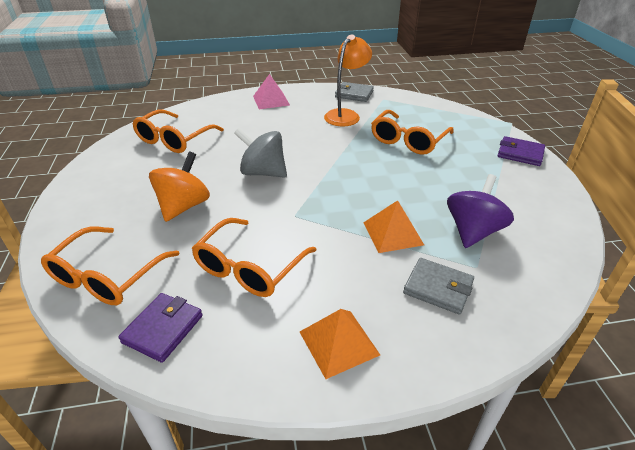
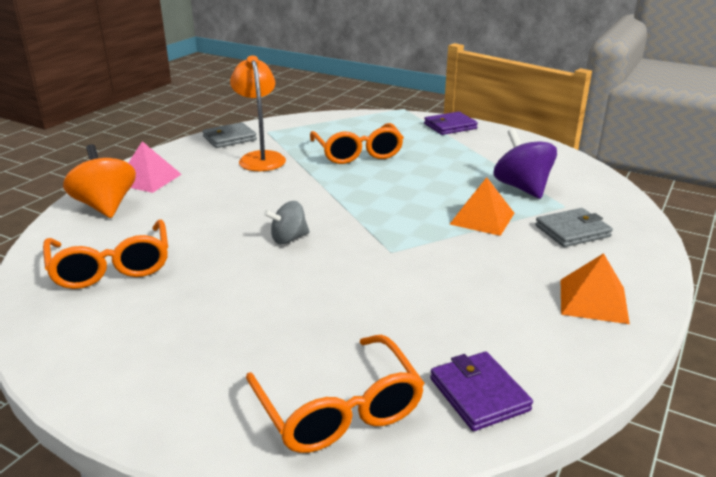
camera: 50 degrees left, 10 degrees down
(184, 206) = (275, 309): orange spinning top -> orange spinning top (105, 206)
(249, 267) = (441, 307): orange glasses -> none
(263, 172) = (288, 239): grey spinning top -> grey spinning top, size x0.62

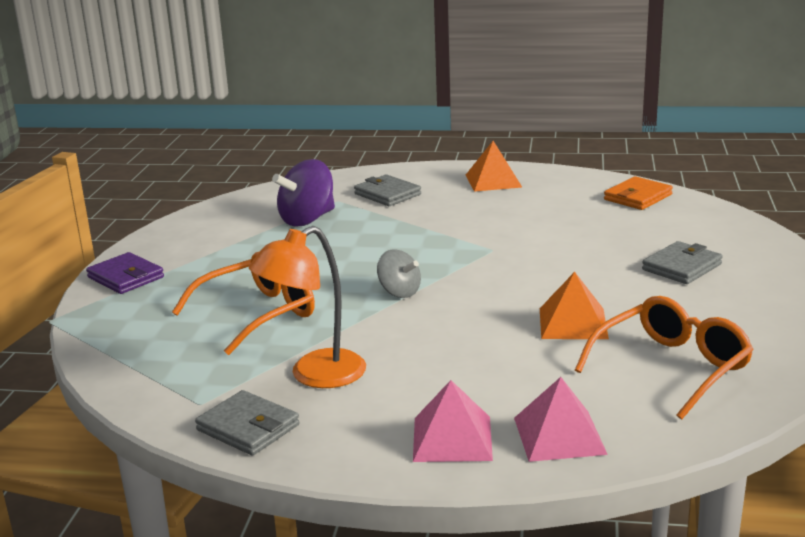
camera: 110 degrees left, 5 degrees down
(105, 206) = (559, 435): orange spinning top -> pink pyramid
(256, 342) = (682, 267): none -> grey wallet
(288, 239) = (517, 297): grey spinning top -> grey spinning top (399, 292)
(338, 409) = (705, 227): orange glasses -> none
(479, 394) = (637, 197): purple wallet -> orange wallet
(482, 218) = (392, 226): orange pyramid -> orange pyramid (573, 323)

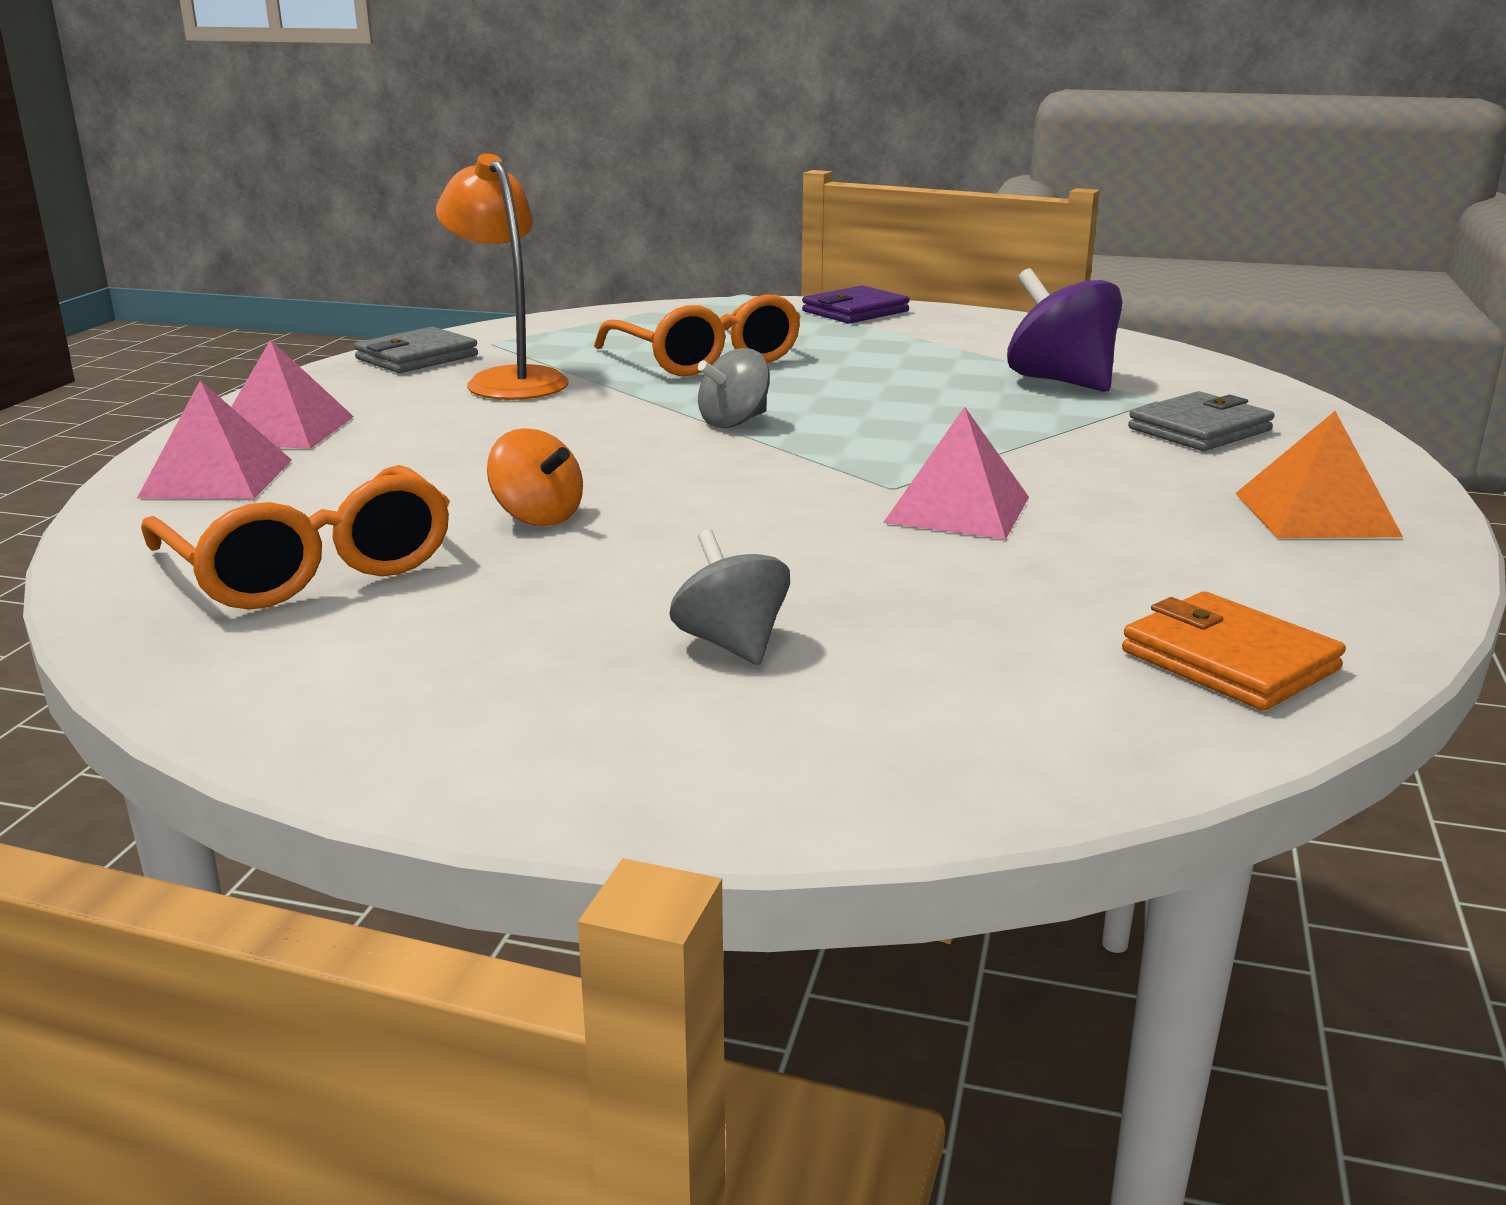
camera: 95 degrees right, 0 degrees up
(516, 236) = (957, 509): none -> pink pyramid
(573, 323) = (537, 517): orange pyramid -> orange spinning top
(682, 267) = (731, 644): grey wallet -> grey spinning top

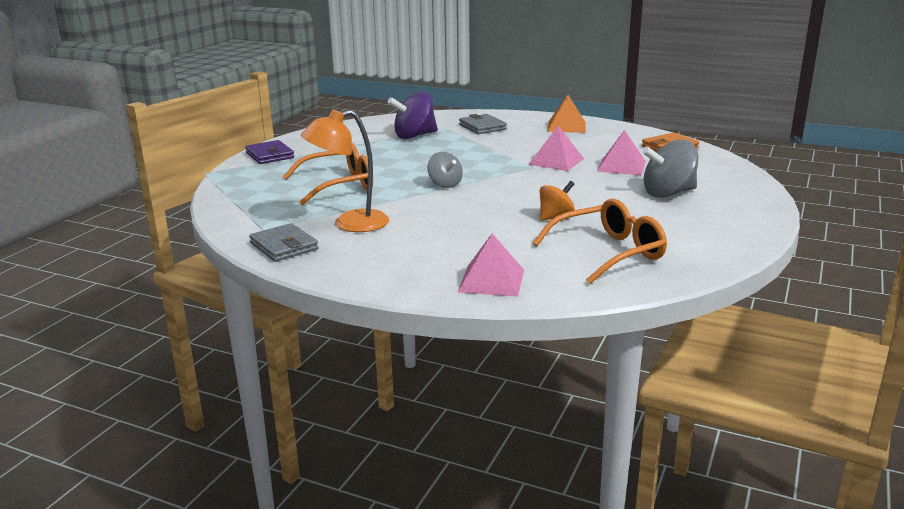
camera: 80 degrees left, 0 degrees up
(284, 429) = (415, 271): pink pyramid -> pink pyramid (621, 166)
(731, 644) = (668, 193): grey spinning top -> grey spinning top, size x1.62

